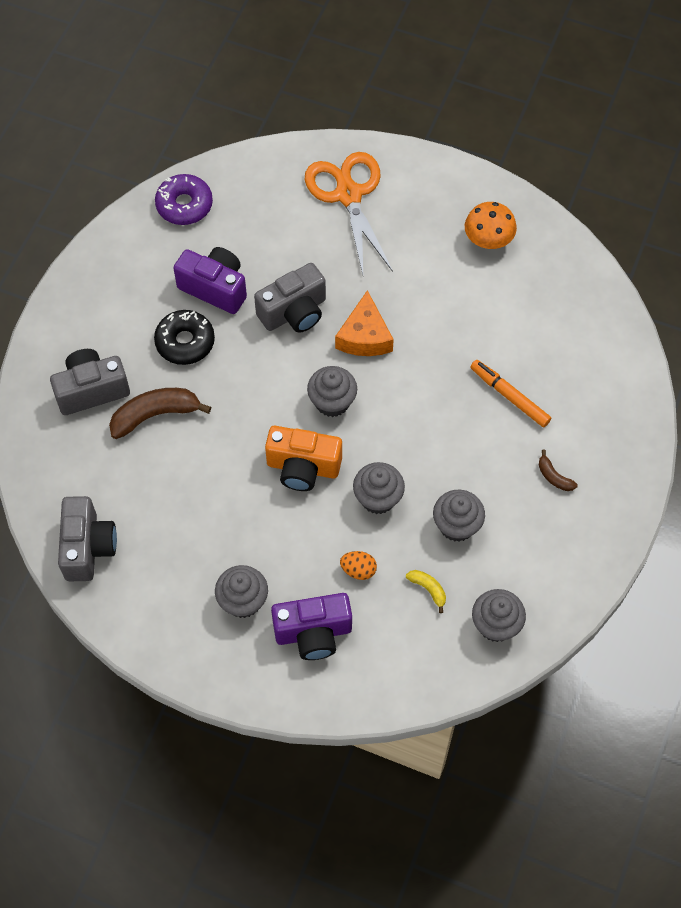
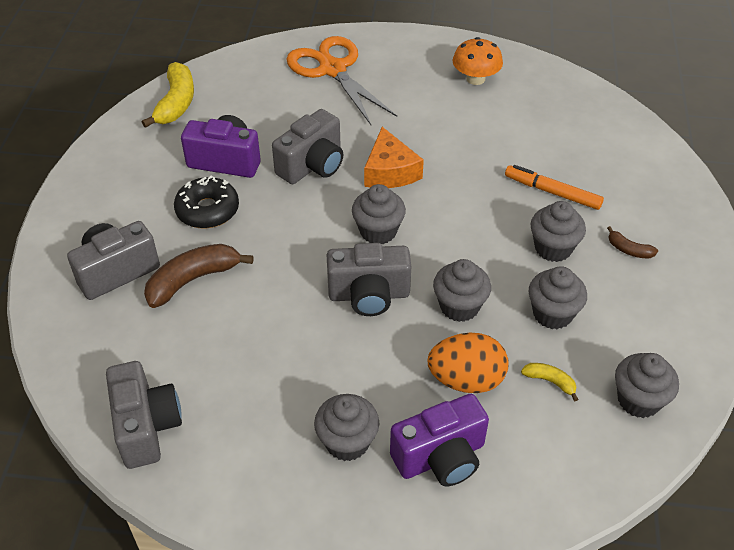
camera: 15 degrees left, 15 degrees down
(184, 205) = (176, 103): purple donut -> yellow banana
(303, 467) = (369, 295): orange camera -> grey camera
(358, 570) = (466, 380): orange egg -> orange egg, size x1.84
(485, 458) = (553, 248): none -> grey cupcake

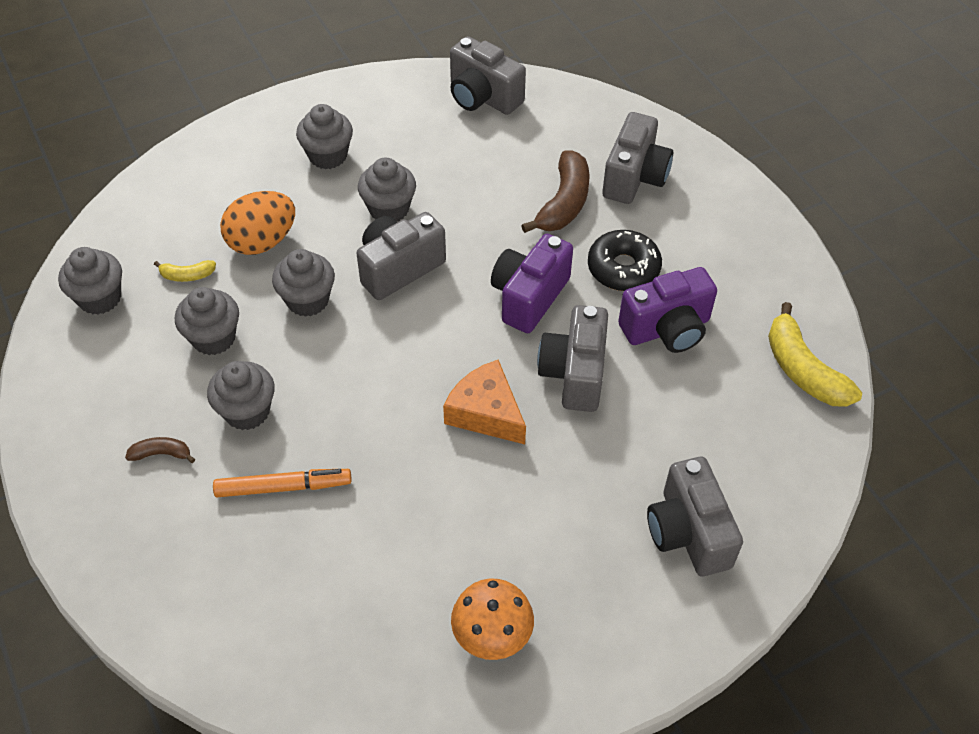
camera: 145 degrees right, 5 degrees up
(332, 69) = (688, 533): orange scissors -> grey camera
(378, 231) = (441, 334): grey cupcake -> grey cupcake (389, 209)
(441, 457) = (248, 179): purple camera -> purple camera (529, 297)

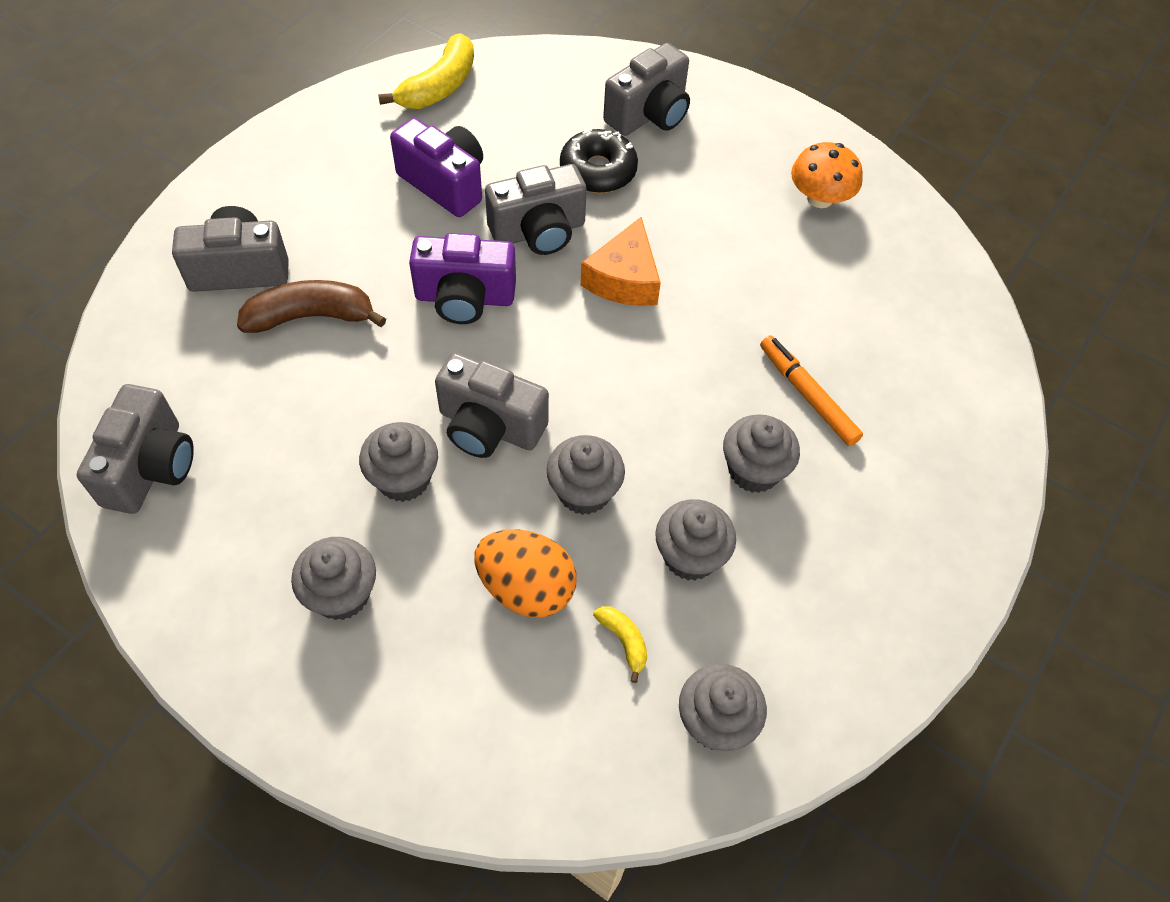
camera: 120 degrees left, 5 degrees up
(161, 454) = (850, 518): brown banana -> none
(623, 268) = (384, 237): black donut -> black donut (598, 171)

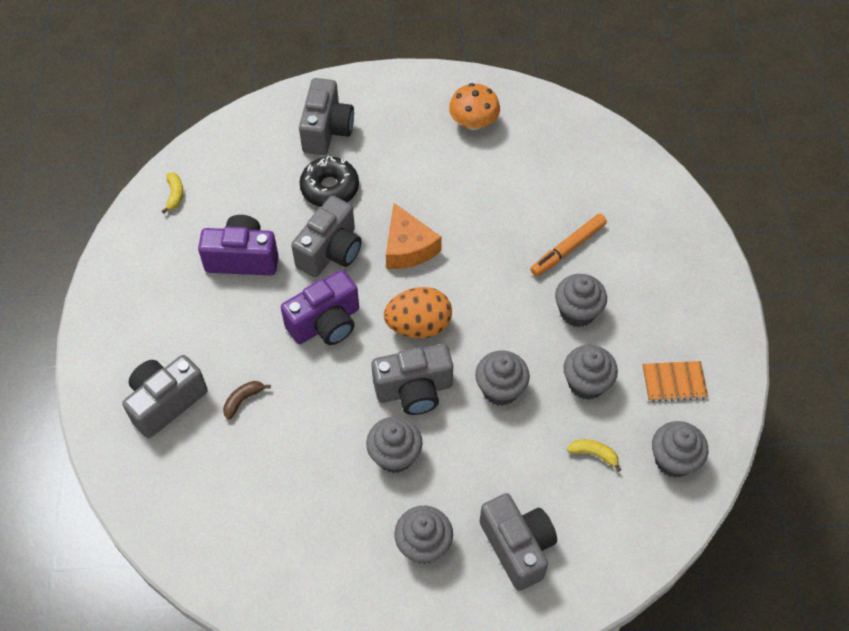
camera: 35 degrees left, 0 degrees up
(151, 467) = (238, 560): grey camera -> grey camera (517, 547)
(311, 317) = (243, 400): brown banana -> brown banana, size x0.50
(439, 86) = (175, 195): yellow banana -> yellow banana, size x0.50
(526, 588) = (519, 465): orange egg -> orange egg (418, 326)
(801, 631) = (674, 382): none -> orange notebook
(807, 395) = (568, 249): orange marker -> orange marker turned 60 degrees counterclockwise

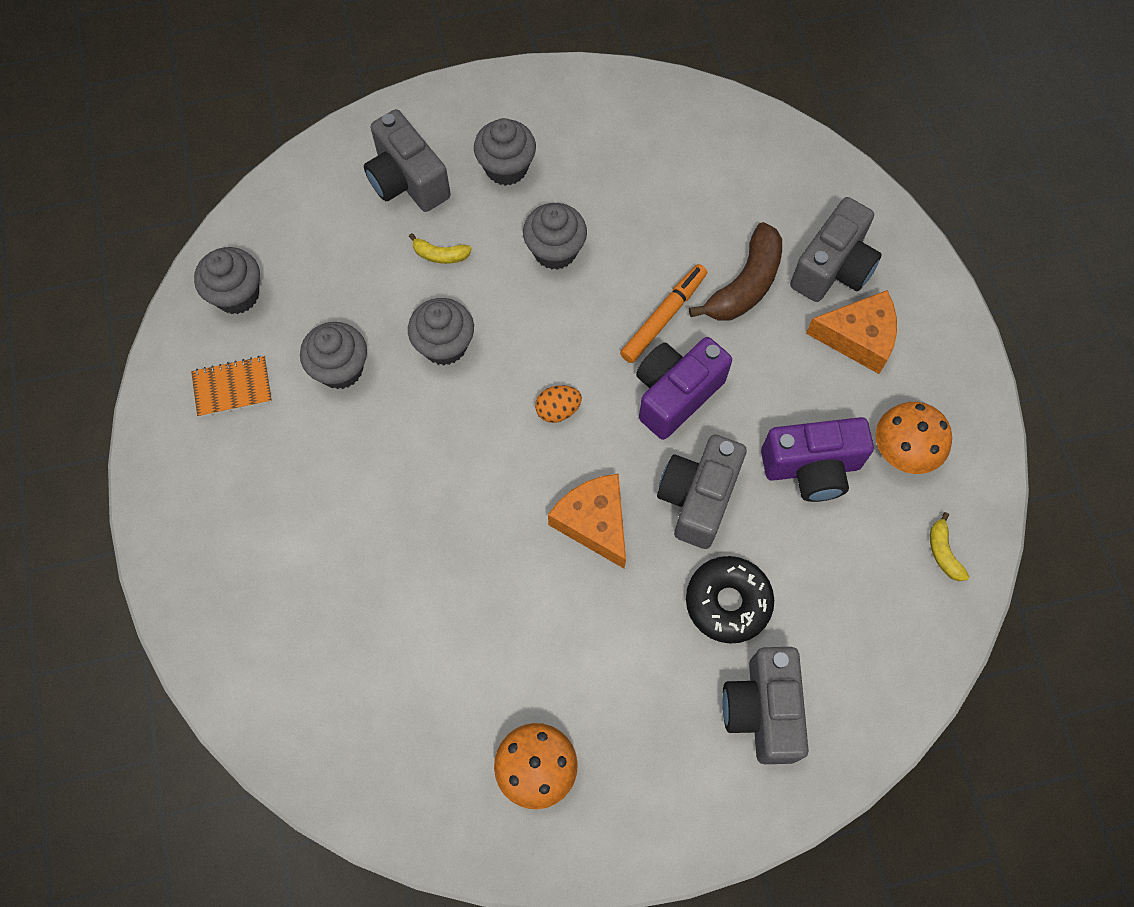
camera: 170 degrees right, 10 degrees up
(170, 343) = (858, 338): none -> orange cheese
(171, 260) = (904, 449): none -> orange mushroom
(243, 400) = (745, 284): brown banana -> brown banana, size x2.00
(414, 390) = (547, 328): grey camera -> none
(418, 326) = (558, 410): orange egg -> orange egg, size x0.54
(568, 249) = (372, 557): orange marker -> orange marker (663, 317)
(577, 312) = (355, 463): grey cupcake -> none
(593, 454) = (329, 287): yellow banana -> yellow banana (440, 255)

